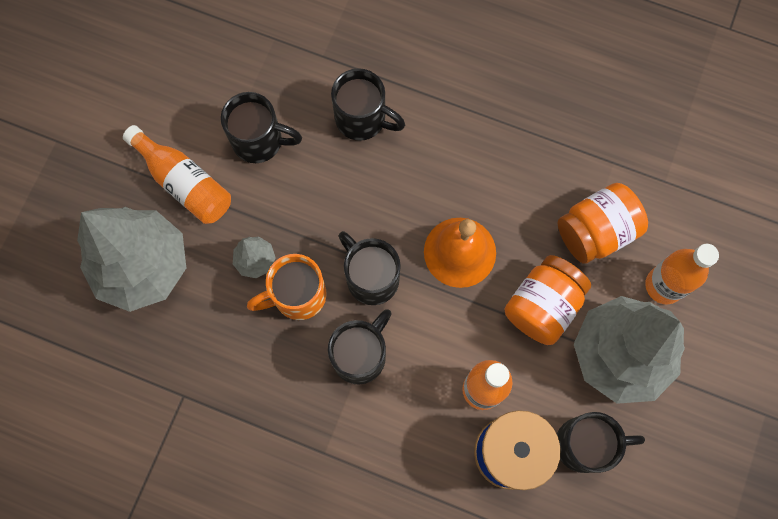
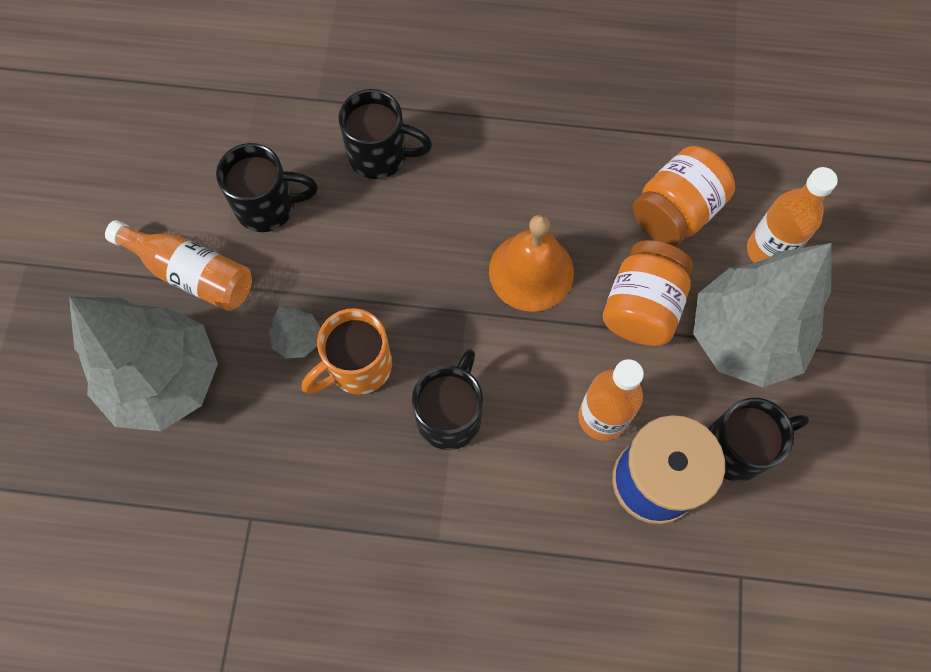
camera: 15 degrees left, 5 degrees down
(371, 277) = (438, 325): black mug -> none

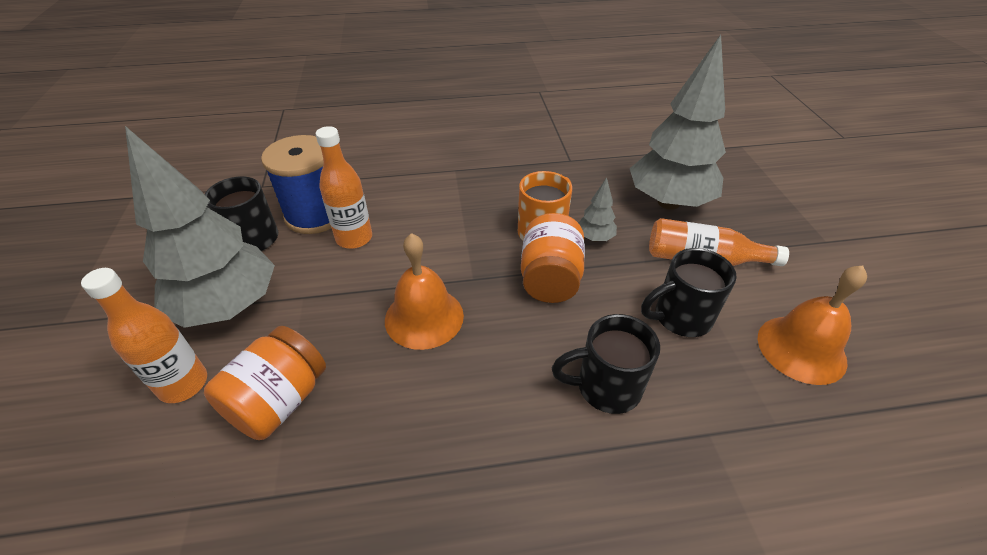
camera: 165 degrees right, 25 degrees down
(179, 147) = (801, 349): none -> orange bell
(450, 415) = (466, 220): black mug -> none
(642, 307) = (320, 311): orange jar -> orange jar (550, 278)

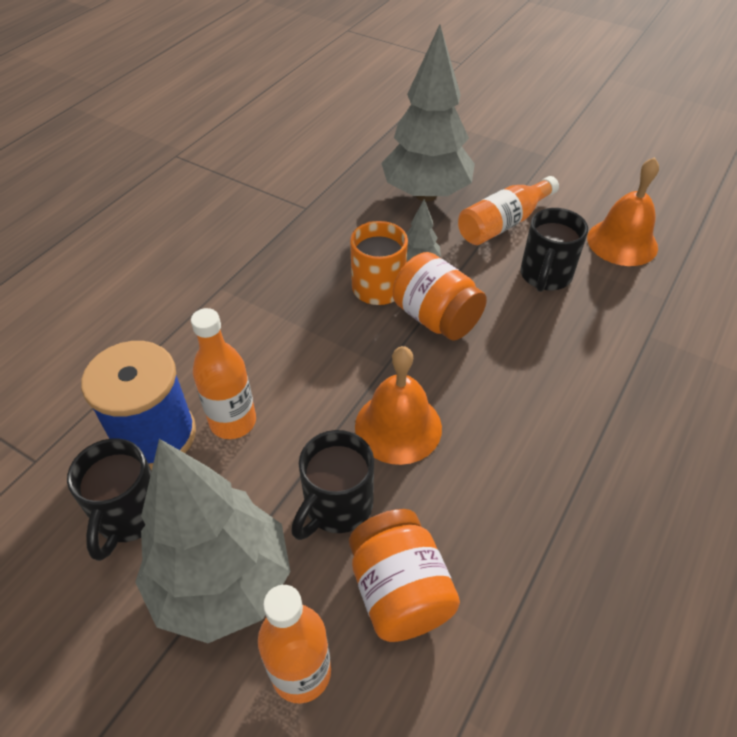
camera: 50 degrees left, 5 degrees up
(606, 387) = (570, 360): black mug -> black mug (337, 506)

